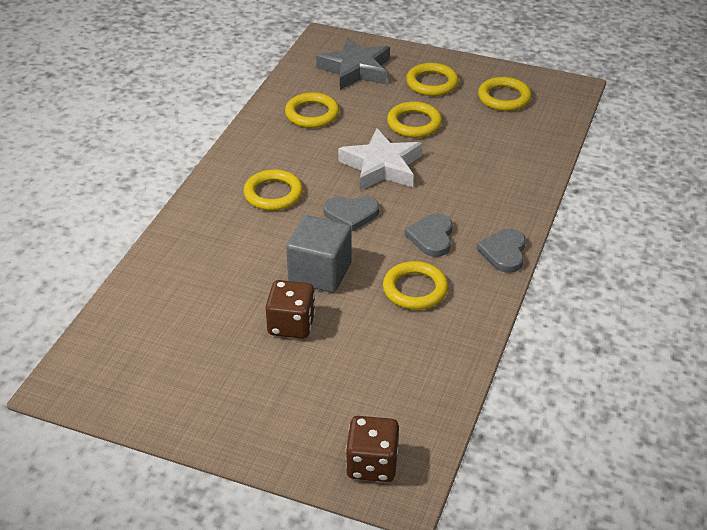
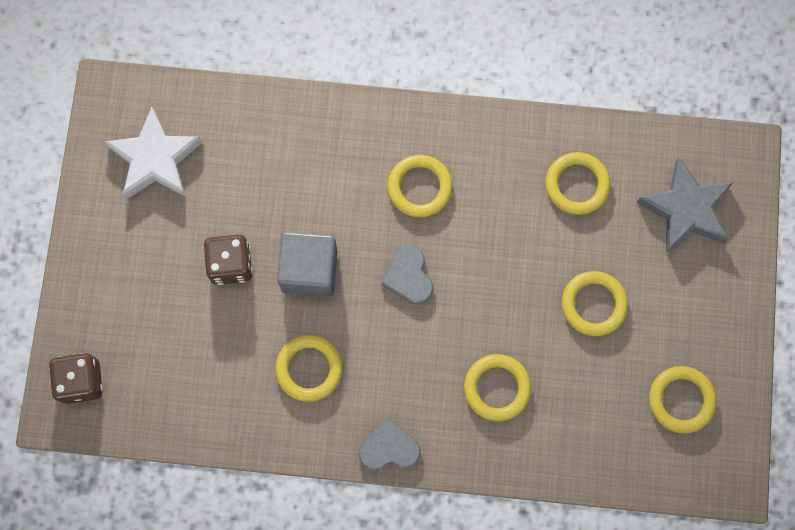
camera: 75 degrees right, 35 degrees up
(381, 166) = (500, 287): white star -> white star (155, 159)
(431, 237) = (393, 368): grey heart -> none
(432, 83) = (685, 307): yellow ring -> yellow ring (497, 388)

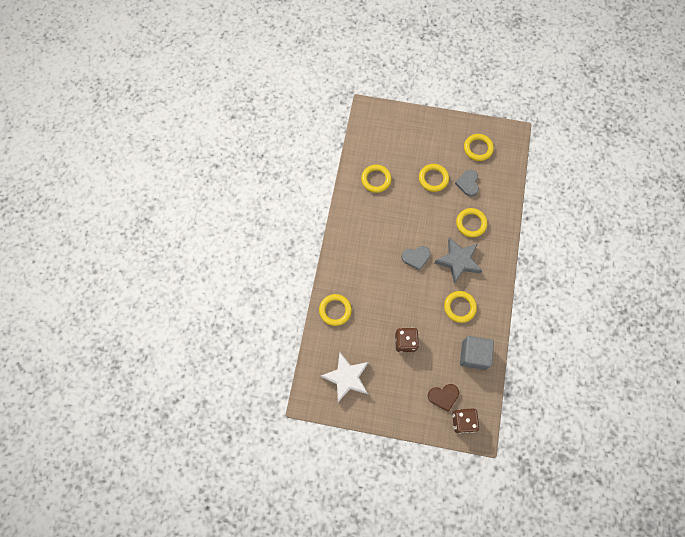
camera: 85 degrees left, 5 degrees down
(127, 342) = (443, 396): none -> brown heart
(309, 270) = (410, 303): grey cube -> grey cube (473, 355)
(389, 448) = (498, 273): grey heart -> grey heart (468, 183)
(419, 187) = (372, 249): yellow ring -> yellow ring (335, 310)
(686, 209) = (391, 136): grey star -> grey star (458, 261)

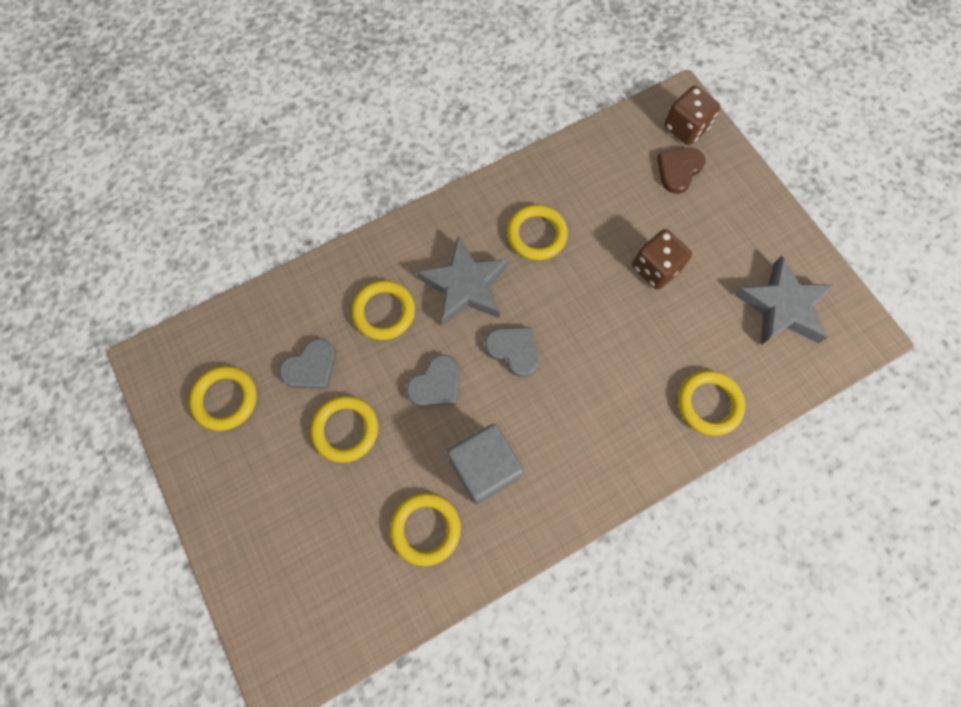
camera: 130 degrees left, 0 degrees up
(346, 377) = (782, 307): white star -> grey star
(425, 220) = (436, 384): none -> grey heart
(443, 396) = (678, 170): brown heart -> brown heart turned 90 degrees counterclockwise
(473, 355) = (588, 172): grey cube -> grey cube (484, 468)

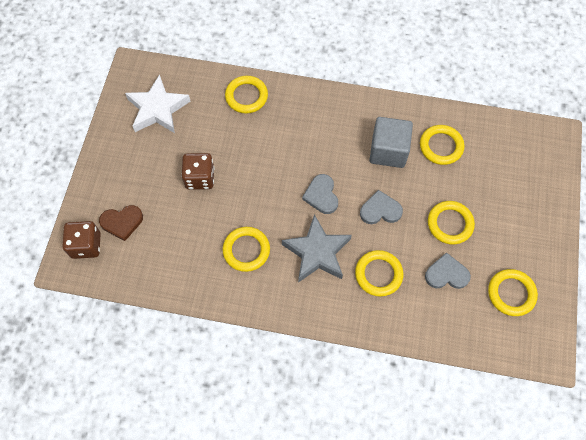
camera: 140 degrees left, 5 degrees down
(782, 307) = (158, 109): grey star -> white star

